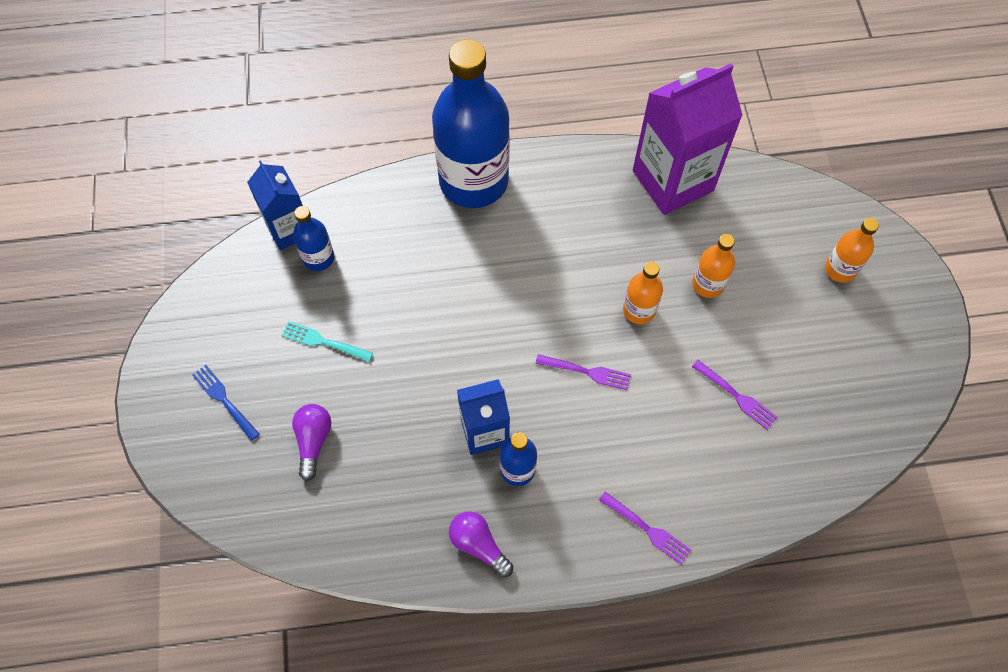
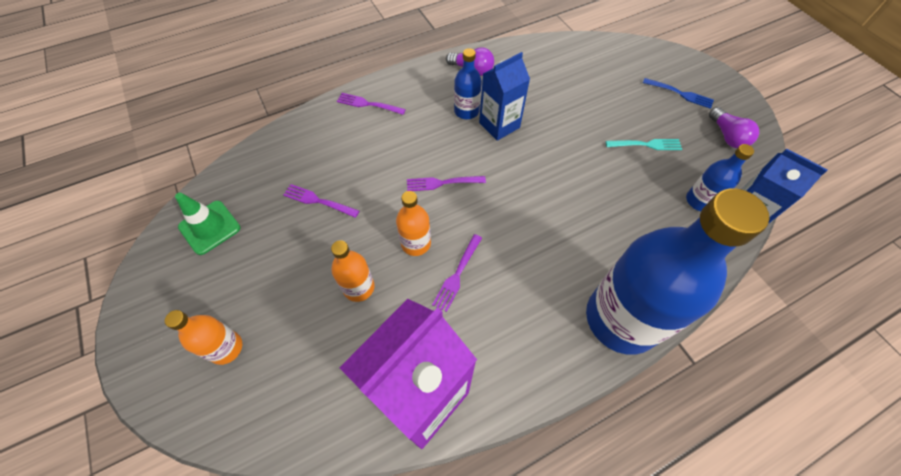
camera: 160 degrees right, 5 degrees down
(313, 441) = (606, 89): purple light bulb -> purple light bulb (727, 136)
(607, 266) = (457, 274): none -> purple fork
(863, 402) = (210, 227): none -> green traffic cone

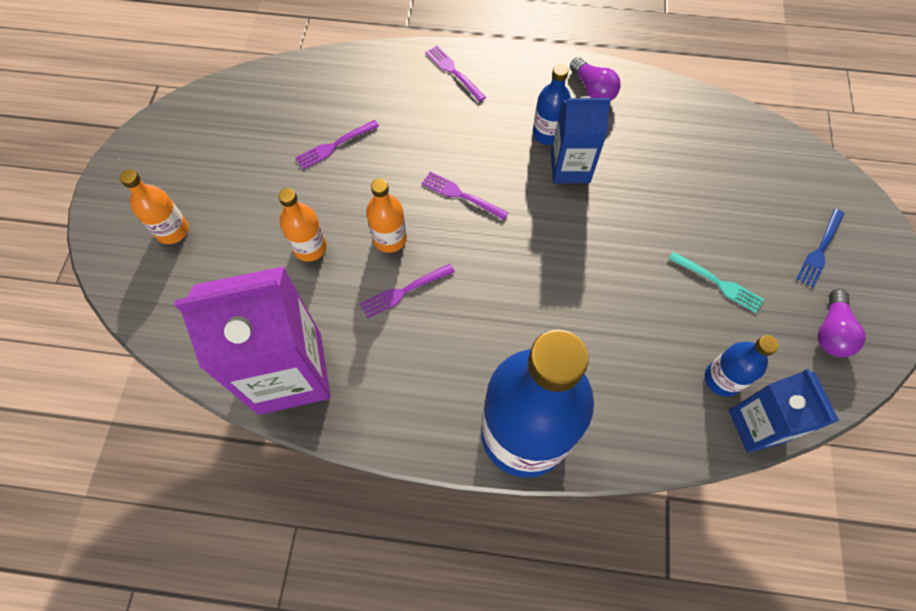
camera: 35 degrees right, 5 degrees up
(210, 227) = (229, 117): green traffic cone -> none
(318, 201) = (335, 145): purple fork -> purple fork turned 90 degrees counterclockwise
(680, 94) = (820, 250): blue fork -> blue fork turned 60 degrees clockwise

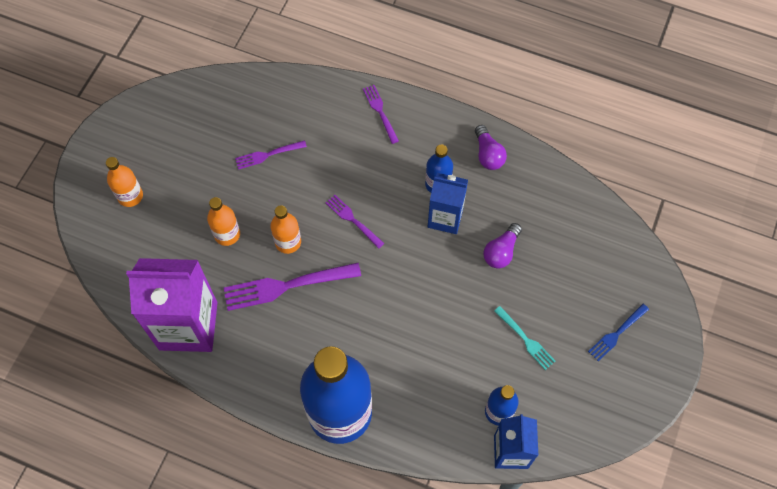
camera: 15 degrees right, 0 degrees up
(404, 291) = (286, 286): purple fork -> purple fork, size x1.80
(831, 332) = (596, 398): purple light bulb -> purple light bulb (501, 251)

